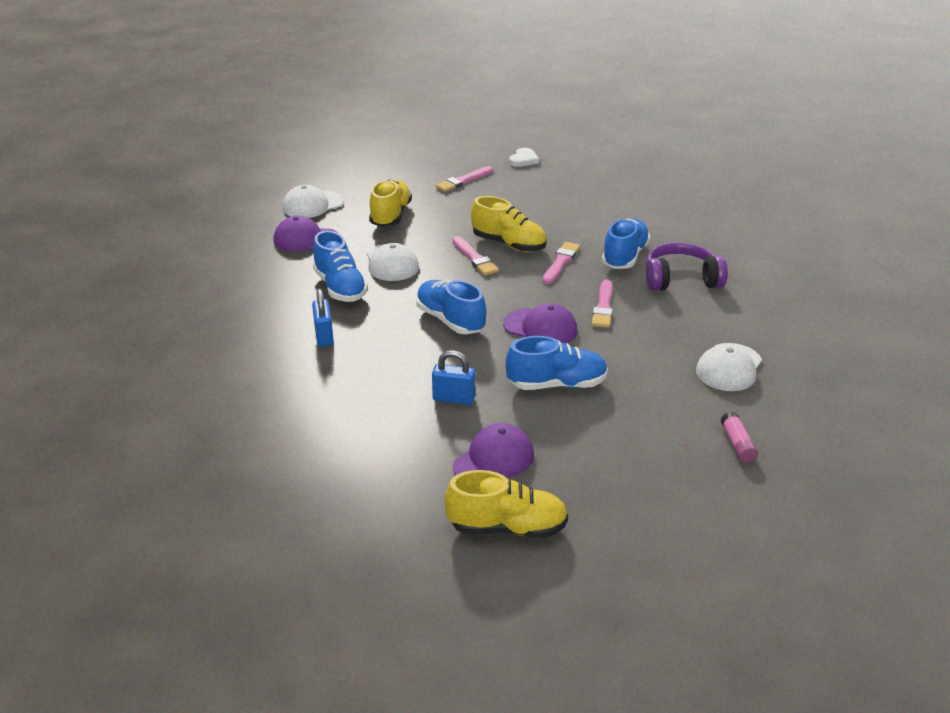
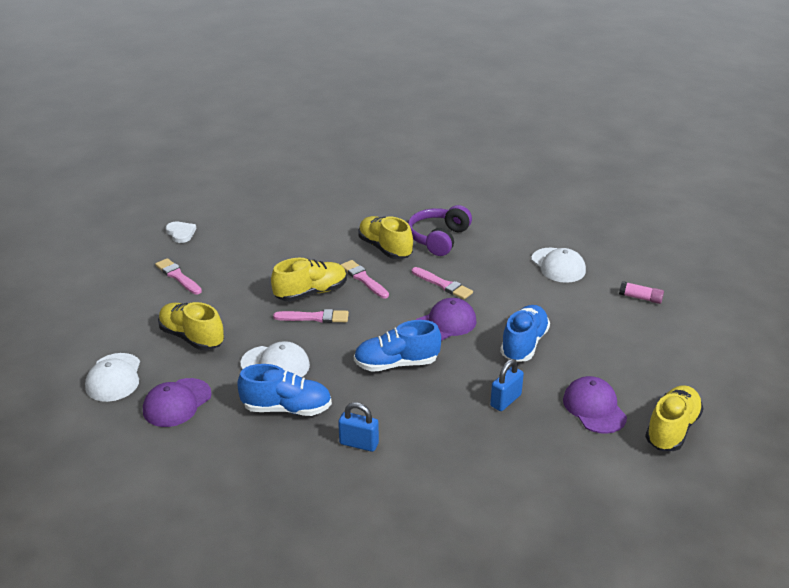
camera: 60 degrees left, 0 degrees up
(463, 181) = (178, 276): pink brush -> pink brush turned 150 degrees clockwise
(624, 257) = (385, 248): blue shoe -> yellow shoe

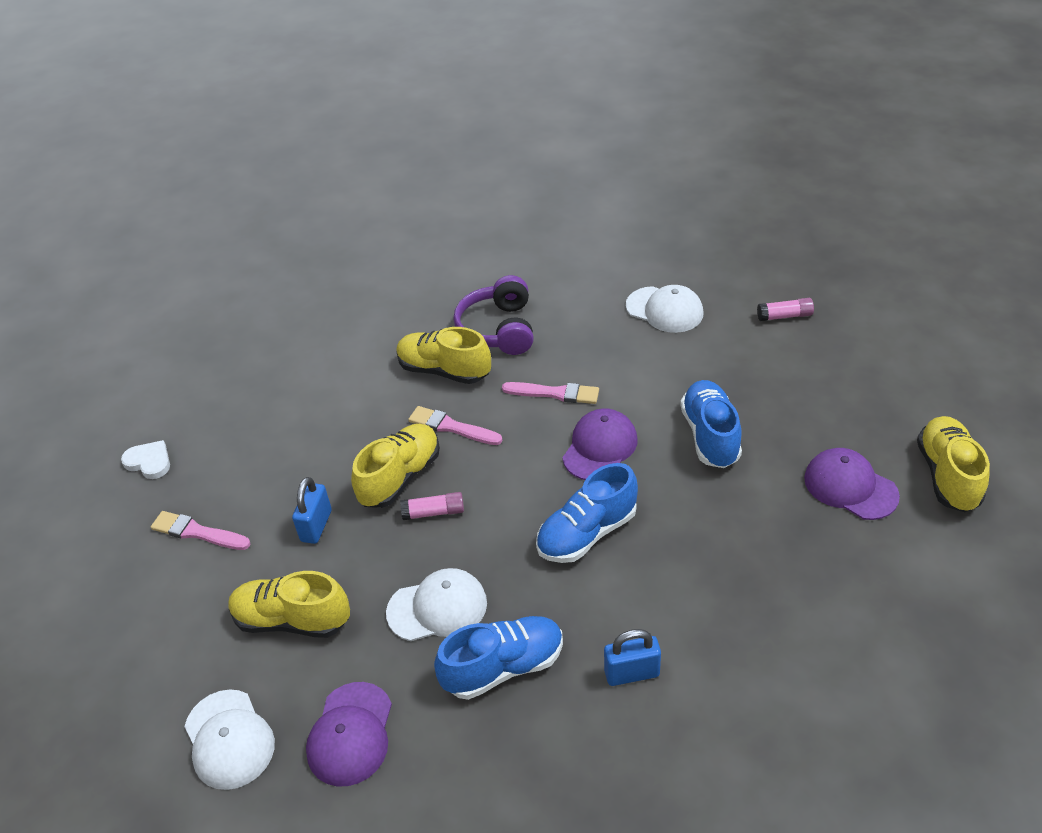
camera: 25 degrees left, 10 degrees up
(314, 317) = (433, 512): pink brush -> pink glue stick
(505, 400) = (750, 524): blue padlock -> blue padlock (316, 526)

